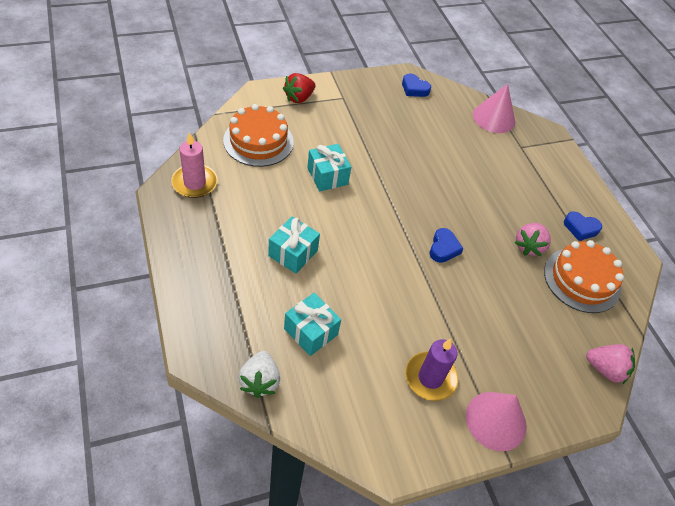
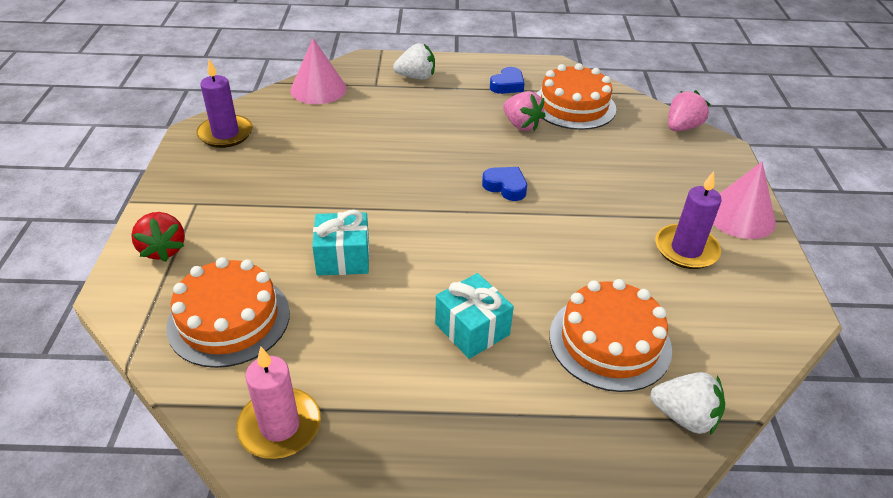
camera: 65 degrees left, 10 degrees down
(311, 332) = (610, 341): turquoise gift -> orange cake
(414, 89) = (225, 134): blue heart -> purple candle
(549, 168) = (416, 77): none -> white strawberry

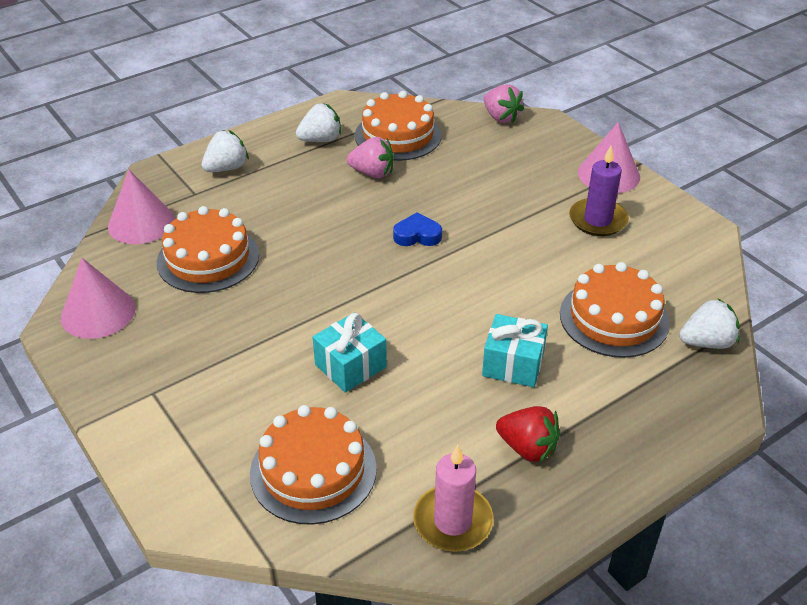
camera: 35 degrees left, 0 degrees up
(163, 249) = (175, 450): red strawberry -> red strawberry (527, 448)
(225, 134) = (98, 312): purple candle -> pink cone
(333, 132) = (208, 258): none -> orange cake
(507, 85) = (320, 140): blue heart -> white strawberry
(682, 127) = (501, 117): pink strawberry -> pink strawberry turned 135 degrees clockwise

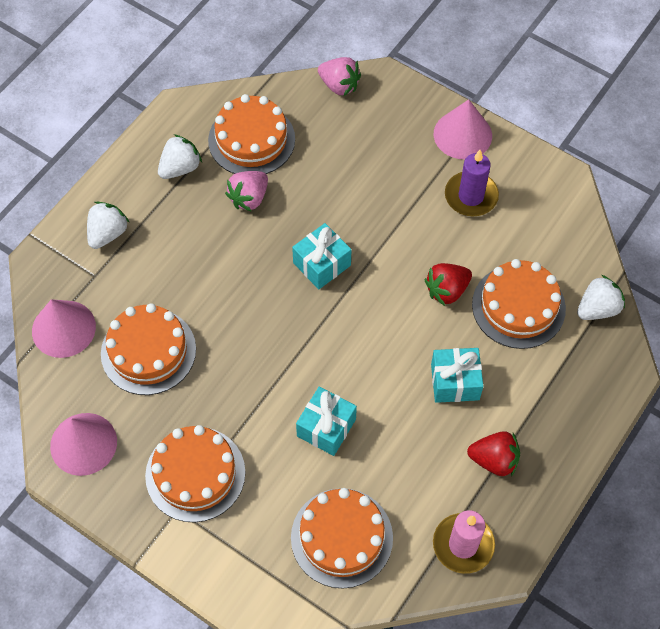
camera: 20 degrees left, 20 degrees up
(190, 367) = (195, 474): none -> orange cake
(372, 173) = (249, 198): pink strawberry -> pink strawberry turned 135 degrees clockwise
(417, 235) = (322, 264): blue heart -> turquoise gift
(539, 286) = (447, 290): none -> red strawberry

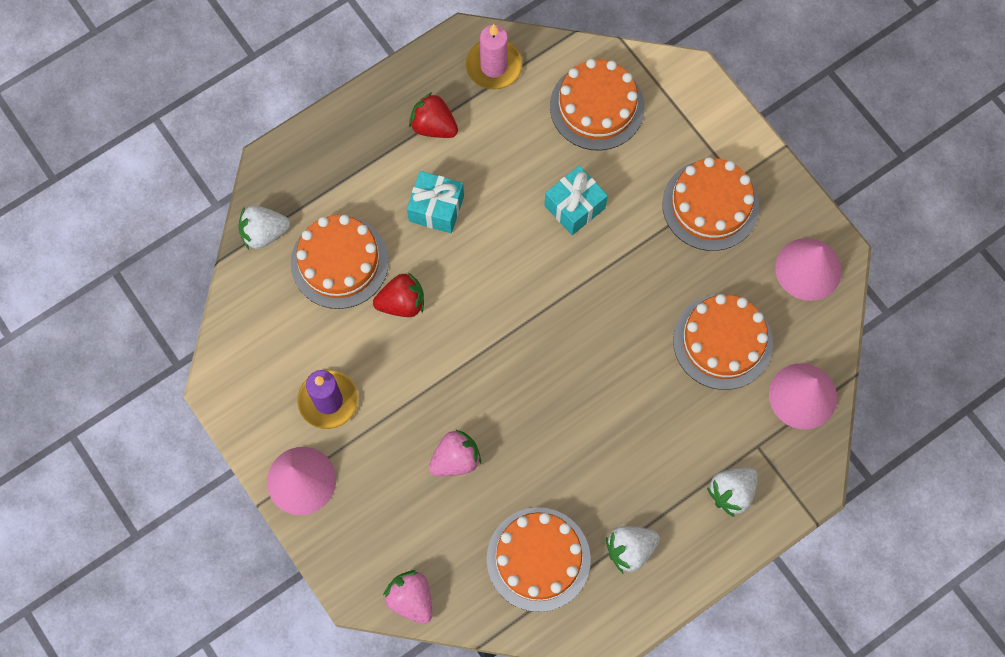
camera: 160 degrees left, 10 degrees up
(249, 198) = (566, 483): pink strawberry -> pink strawberry (455, 459)
(322, 264) = (516, 376): turquoise gift -> none

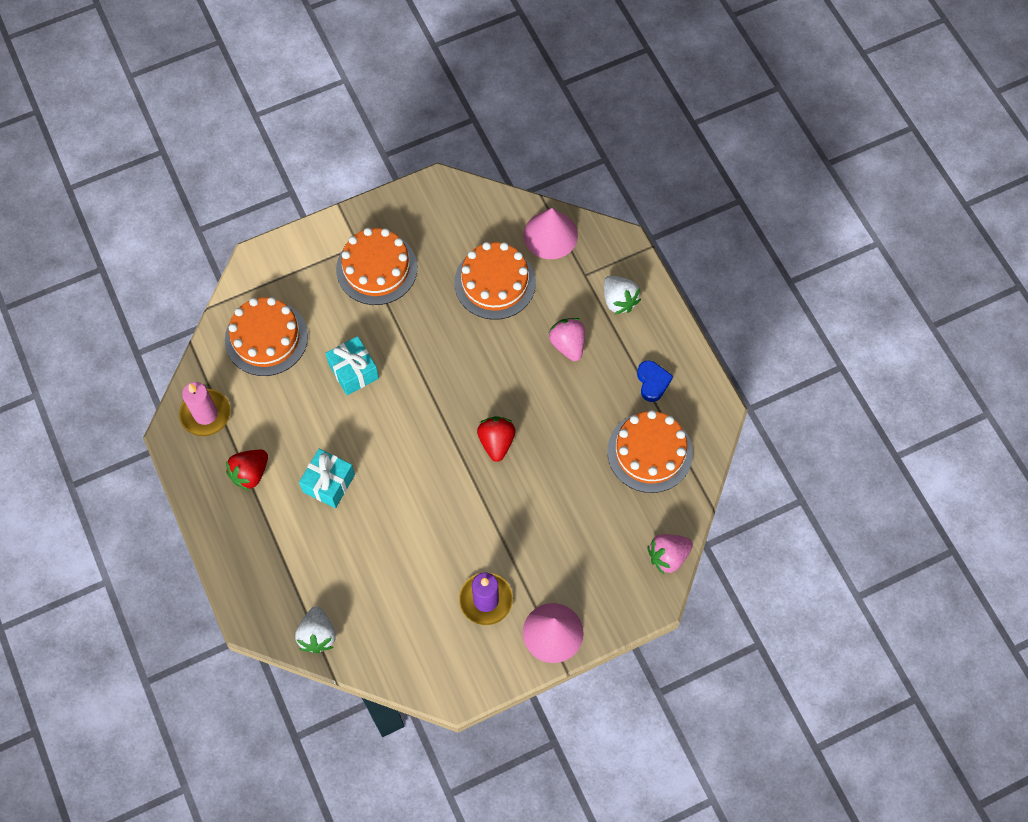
camera: 80 degrees left, 5 degrees down
(339, 262) = (360, 572): orange cake -> none
(402, 303) = (410, 525): red strawberry -> red strawberry (496, 442)
(455, 459) = (556, 503): pink strawberry -> pink strawberry (568, 344)
(630, 549) = (652, 382): white strawberry -> blue heart
(808, 269) = (447, 209): pink cone -> none

